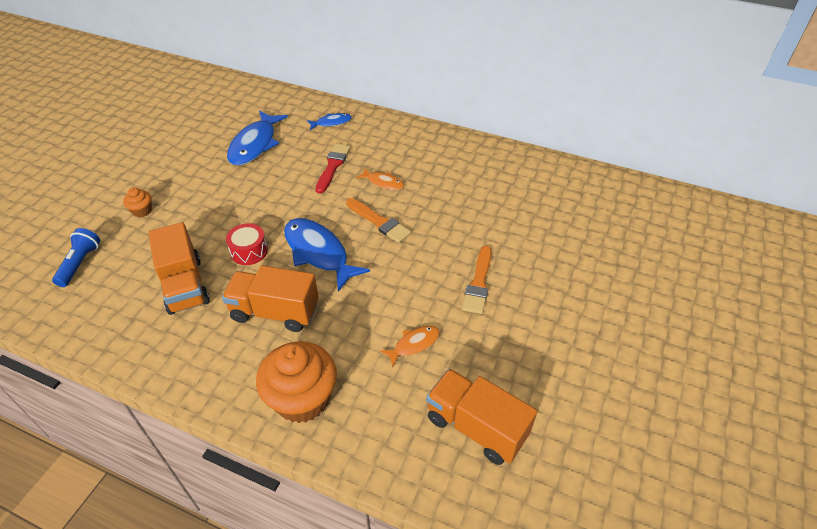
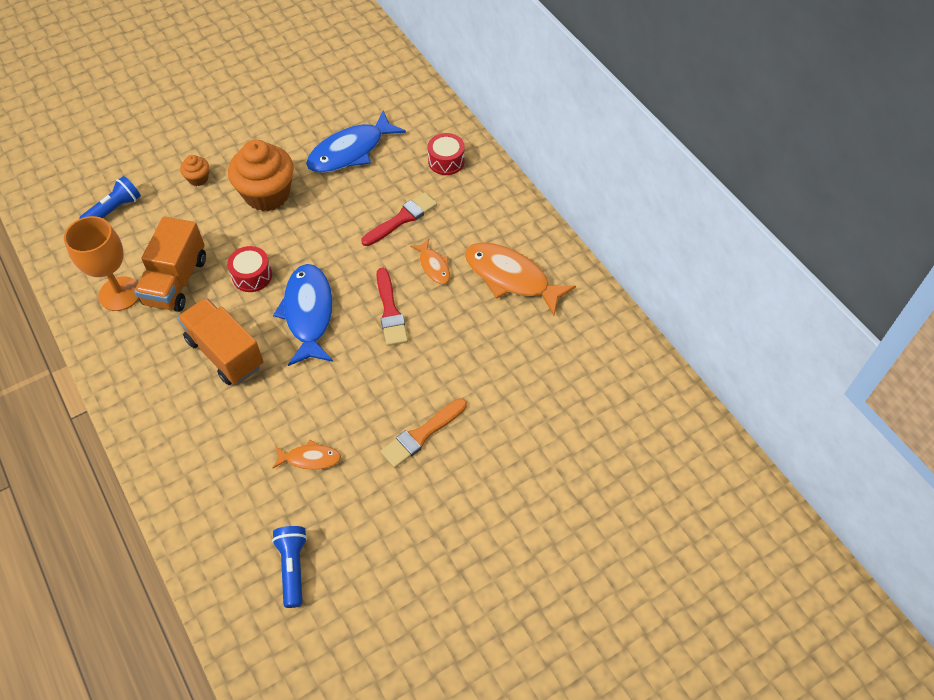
camera: 35 degrees right, 10 degrees up
(138, 319) = (120, 294): none -> orange goblet
(302, 399) = (183, 449): orange cupcake -> orange cupcake (267, 194)
(331, 122) = (446, 161): blue fish -> red drum
(379, 222) = (390, 311): orange brush -> red brush
(441, 165) = (511, 277): none -> orange fish
(476, 427) = (293, 567): orange truck -> blue flashlight

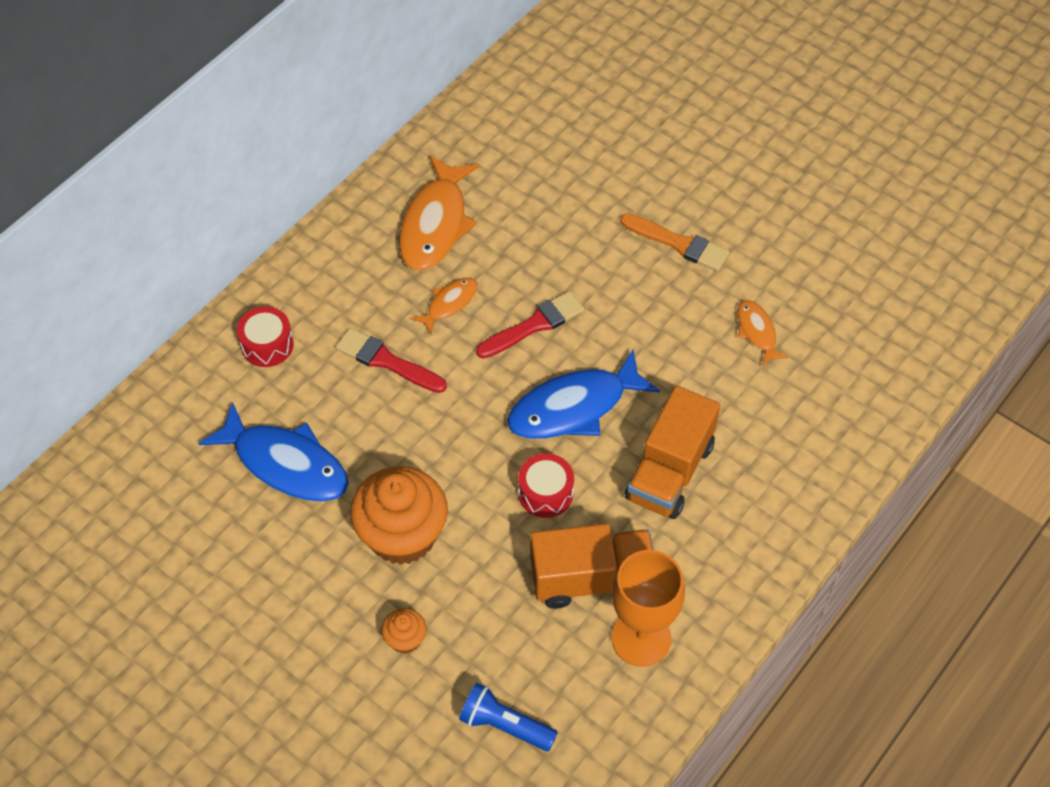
camera: 110 degrees left, 0 degrees up
(293, 567) = (877, 301): blue flashlight -> none

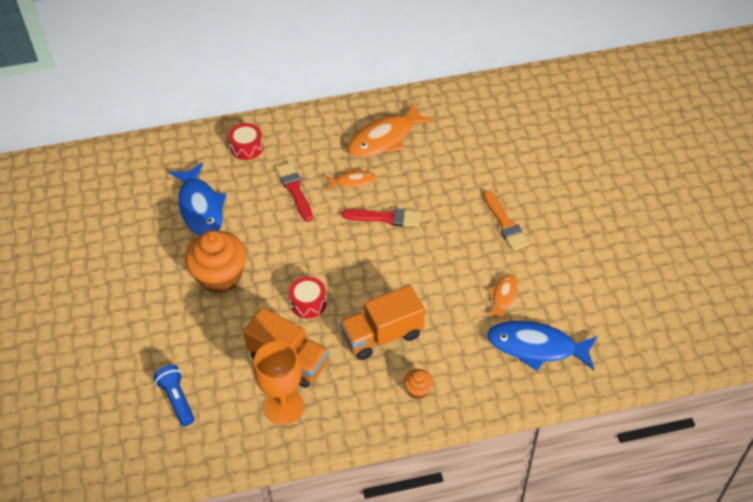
camera: 40 degrees right, 5 degrees down
(405, 639) = (172, 326): orange cupcake -> orange cupcake (418, 390)
(574, 407) = (365, 271): blue fish -> blue fish (536, 347)

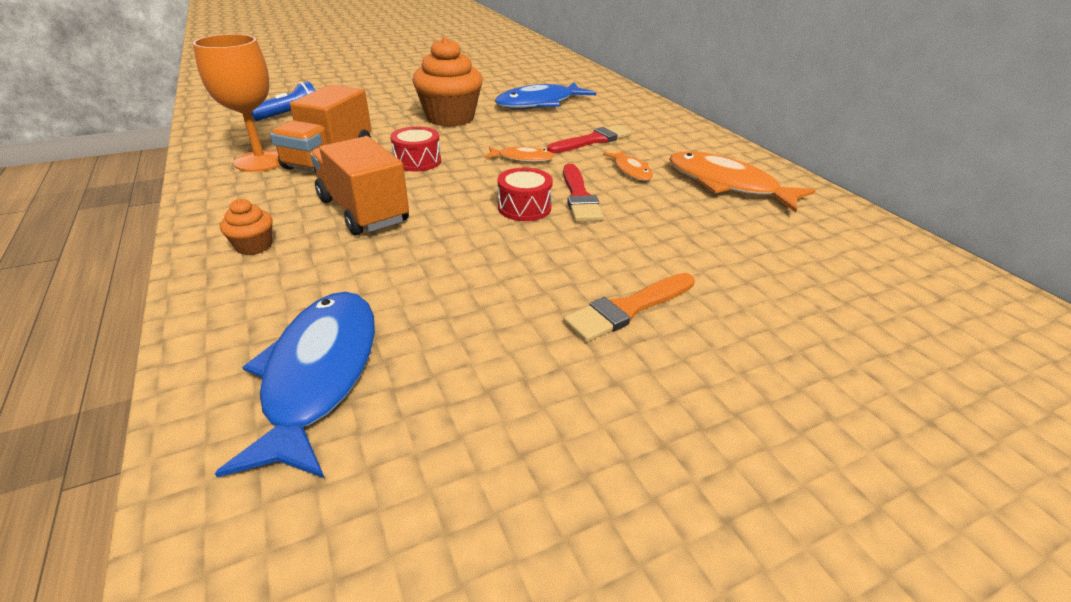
camera: 75 degrees right, 15 degrees down
(247, 147) = (637, 114): red drum -> red drum (524, 207)
(503, 296) = (450, 319): orange fish -> orange fish (522, 158)

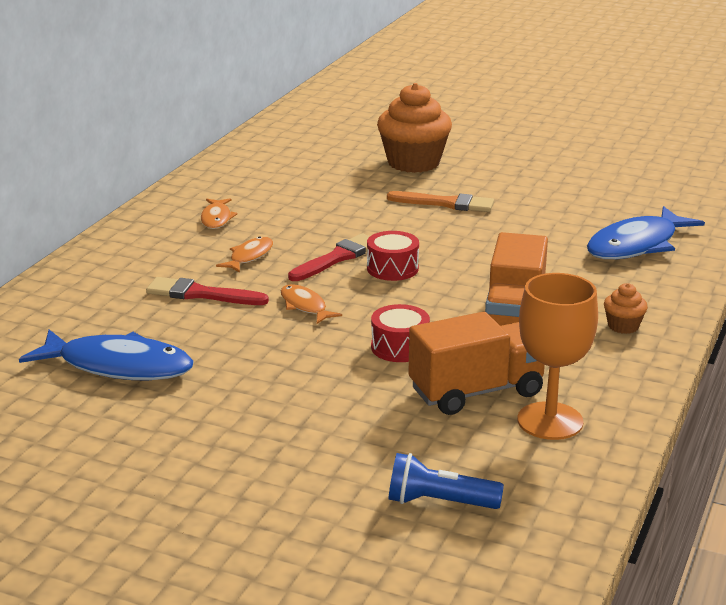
camera: 130 degrees left, 10 degrees down
(450, 118) = (263, 393): orange cupcake -> orange cupcake (413, 163)
(726, 185) = (216, 218): orange fish -> orange fish, size x0.52

